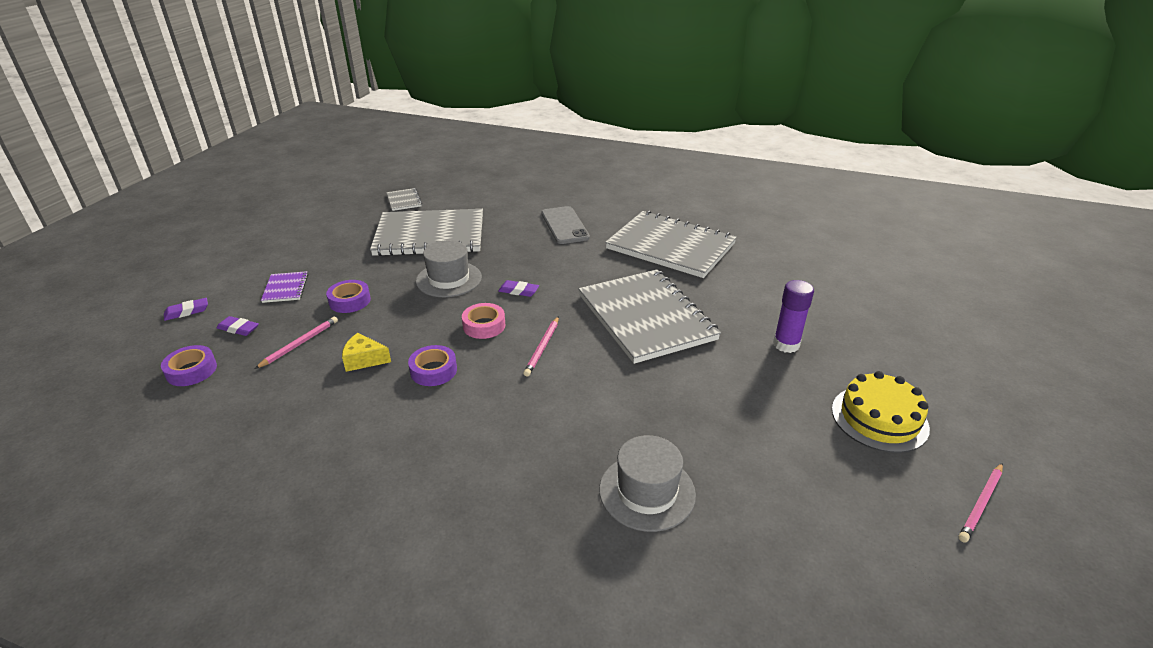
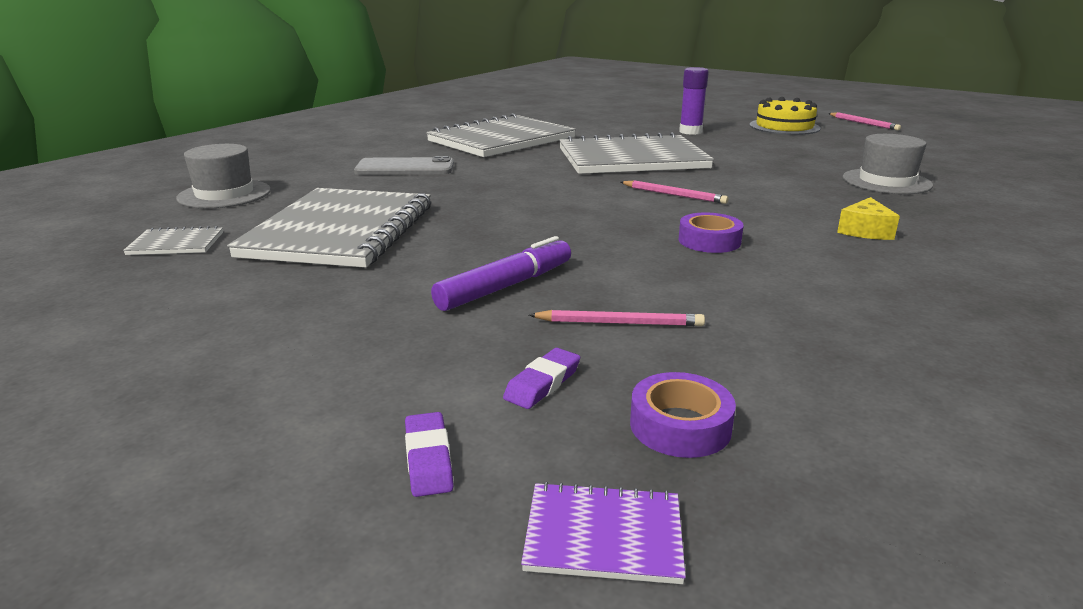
camera: 75 degrees left, 10 degrees down
(285, 288) = (415, 341): purple notebook -> purple notebook (603, 535)
(299, 344) = (619, 323): pink pencil -> pink pencil turned 135 degrees clockwise
(350, 301) = (505, 286): purple tape -> purple marker
(364, 359) = (676, 277): yellow cheese -> yellow cheese (865, 231)
(449, 279) = (490, 225): grey hat -> grey hat (224, 194)
(484, 325) = (619, 214): pink tape -> none
(518, 291) = (548, 196): purple eraser -> none

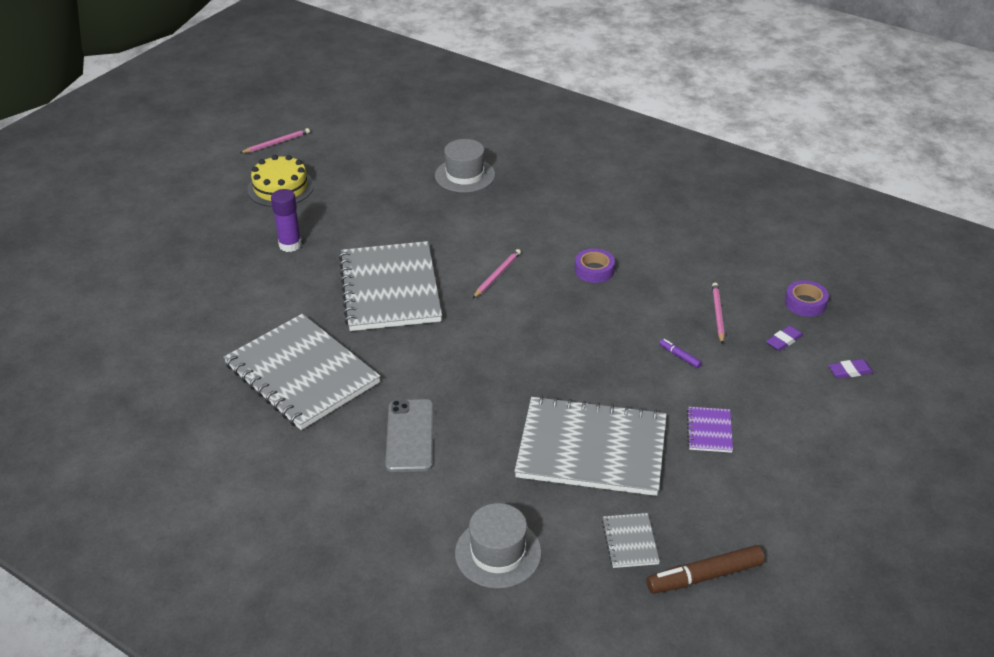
camera: 90 degrees left, 15 degrees up
(74, 278) = (704, 576): none -> brown marker
(505, 286) = (679, 356): purple marker -> purple marker, size x0.49
(542, 383) = (784, 341): purple eraser -> purple eraser turned 75 degrees counterclockwise
(603, 535) = (875, 326): purple notebook -> purple notebook (709, 431)
(865, 231) = (570, 207): yellow cheese -> none

